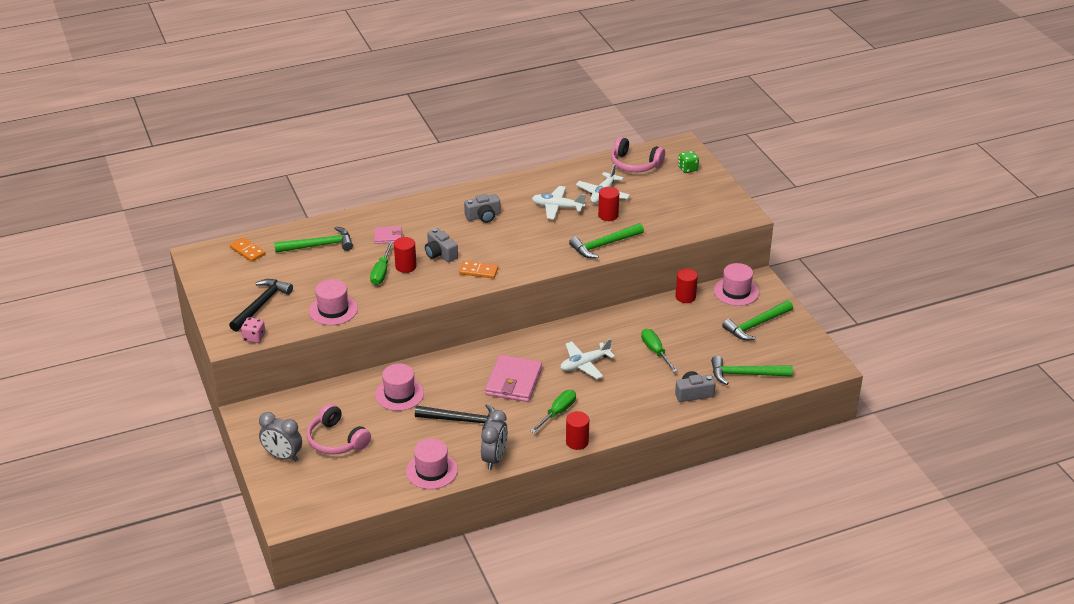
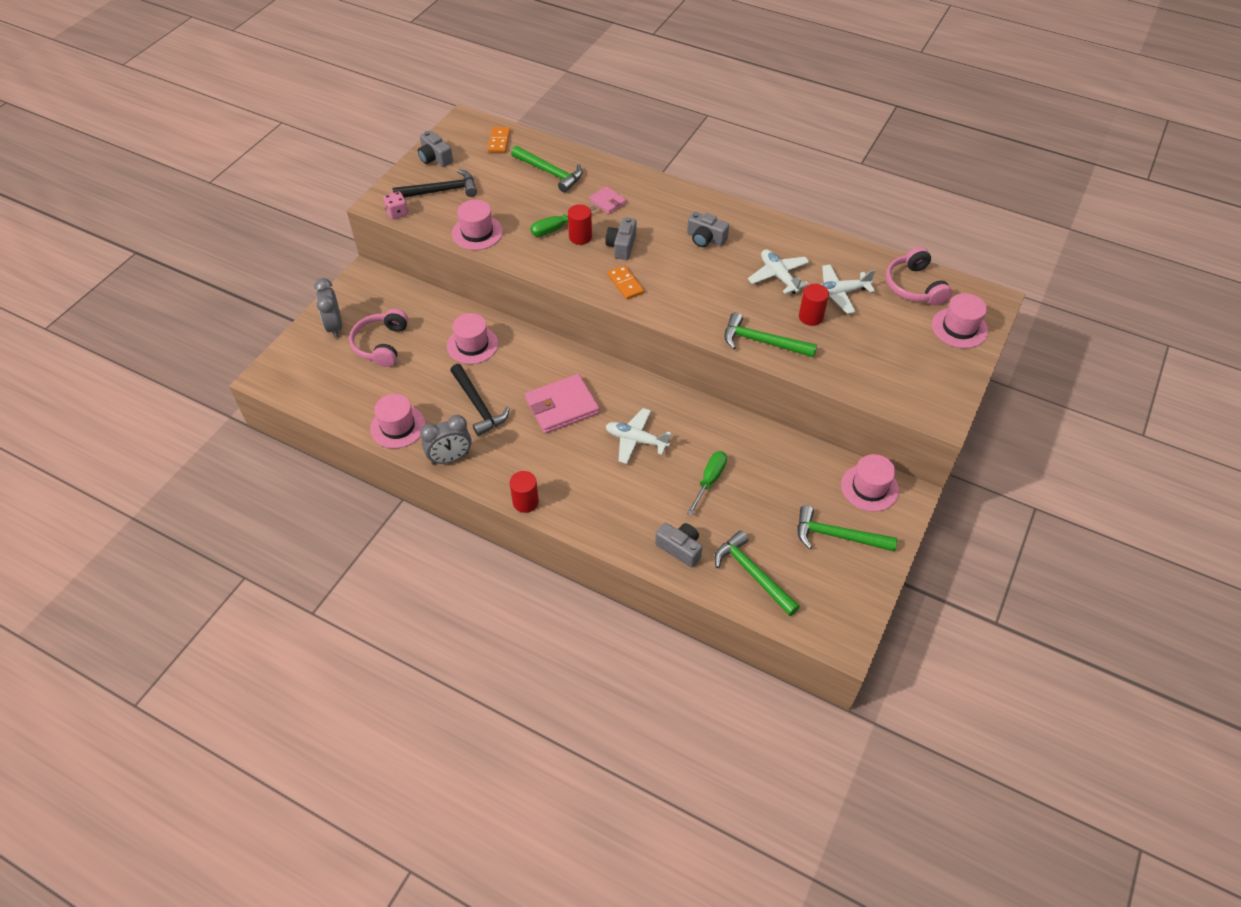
camera: 50 degrees right, 15 degrees up
(218, 290) = (435, 158): none -> grey camera
(558, 412) = (551, 463): green screwdriver -> none
(685, 297) = (814, 453): red cylinder -> none
(688, 169) = (959, 328): green dice -> pink hat

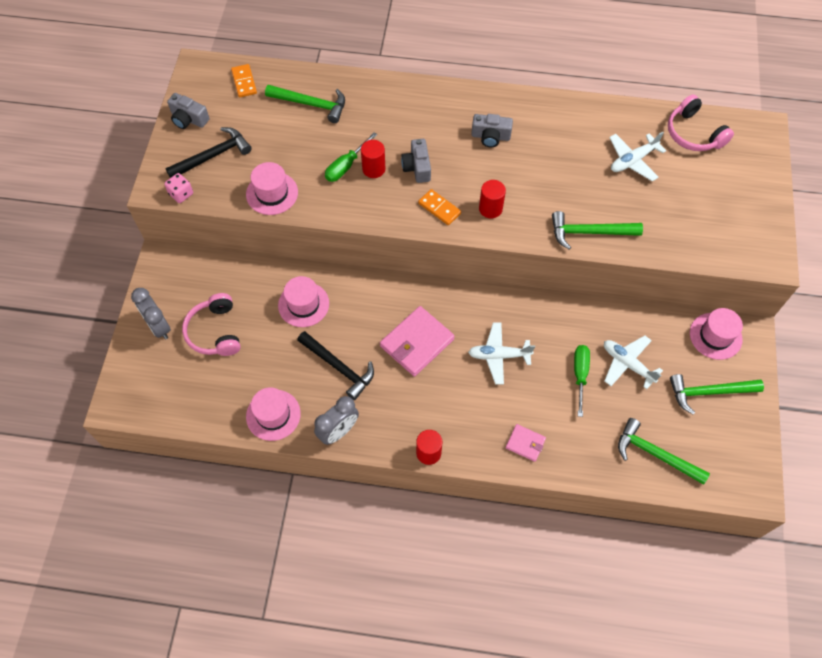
camera: 20 degrees left, 10 degrees up
(607, 202) = (381, 122): pink wallet -> pink wallet (525, 443)
(680, 548) = (584, 451): grey camera -> none
(778, 276) = (573, 158): white plane -> white plane (627, 364)
(810, 317) = (619, 193): red cylinder -> red cylinder (490, 209)
(959, 328) = (748, 165): pink hat -> none

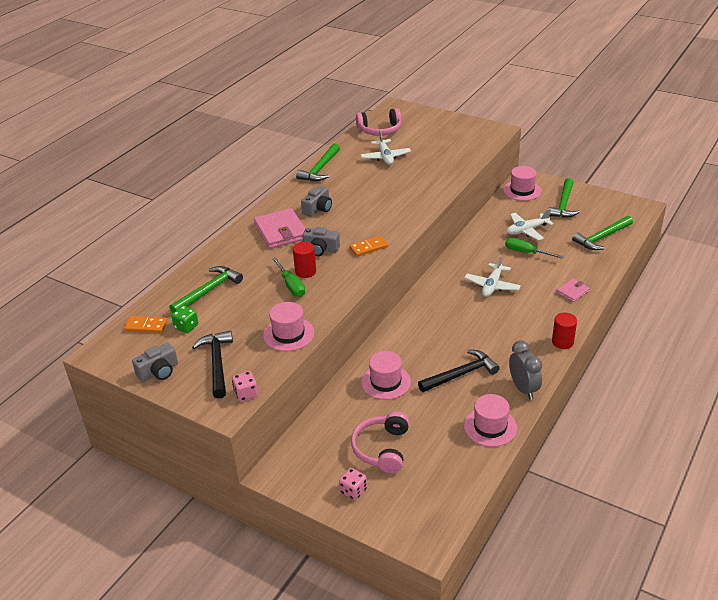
camera: 65 degrees left, 25 degrees down
(159, 326) = (353, 491): grey clock -> pink dice
(215, 332) = (382, 449): pink headphones -> pink headphones turned 90 degrees clockwise
(254, 111) = (186, 327): none -> green dice
(417, 343) = (459, 324): pink wallet -> pink wallet (281, 231)
(490, 209) = (385, 224): red cylinder -> none
(588, 232) = (434, 188): green hammer -> green hammer (320, 169)

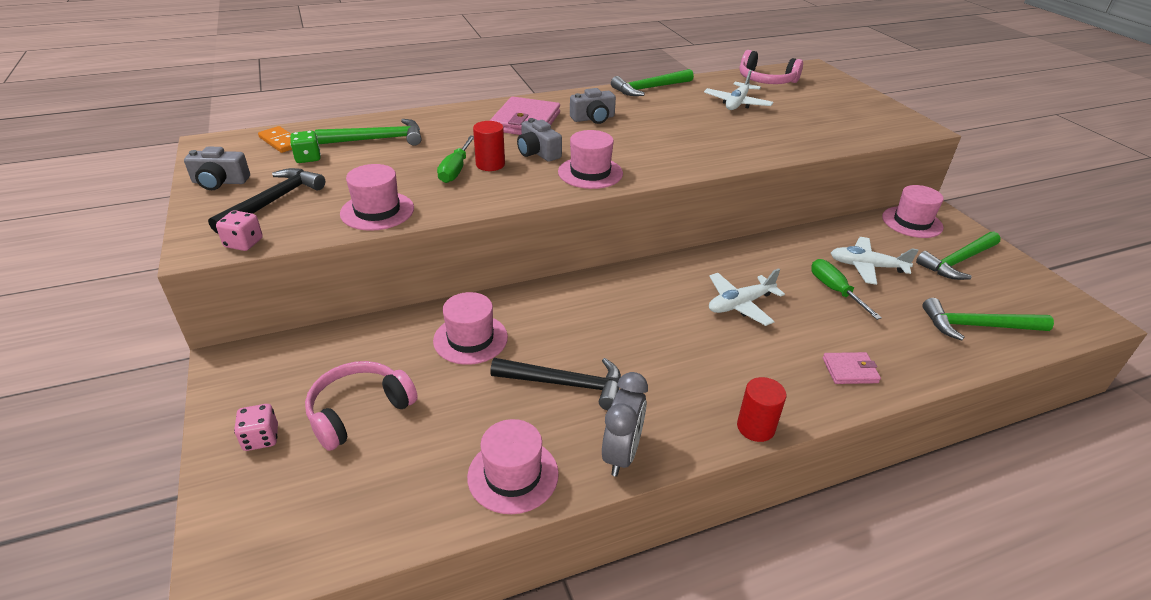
camera: 35 degrees right, 0 degrees up
(368, 247) = (590, 173): orange domino -> pink hat

